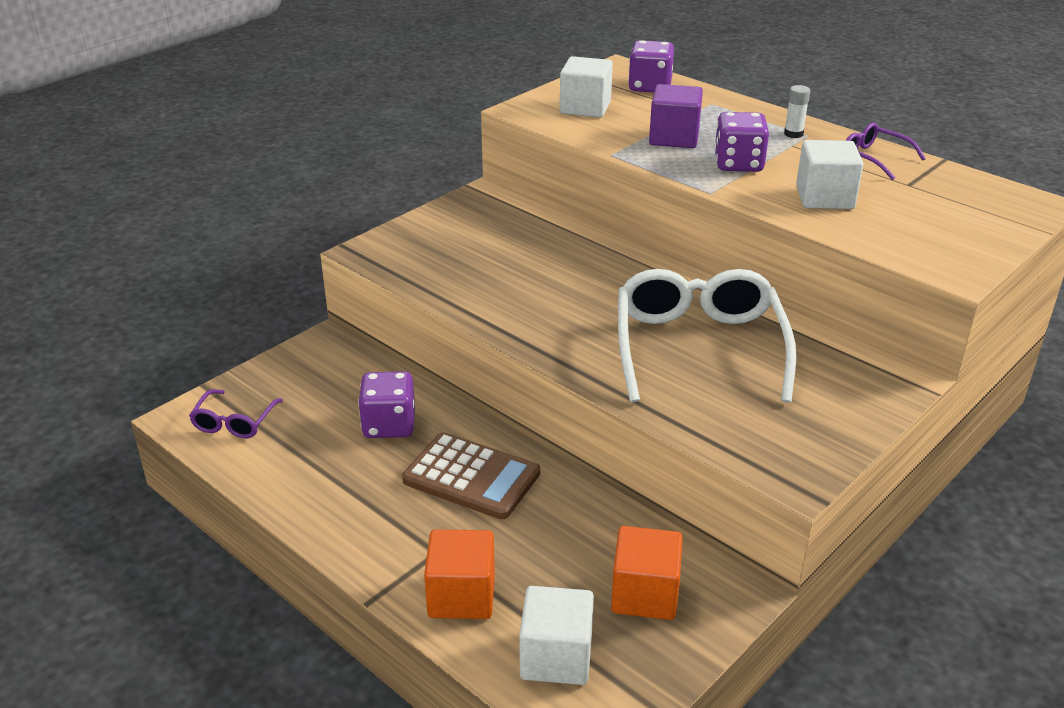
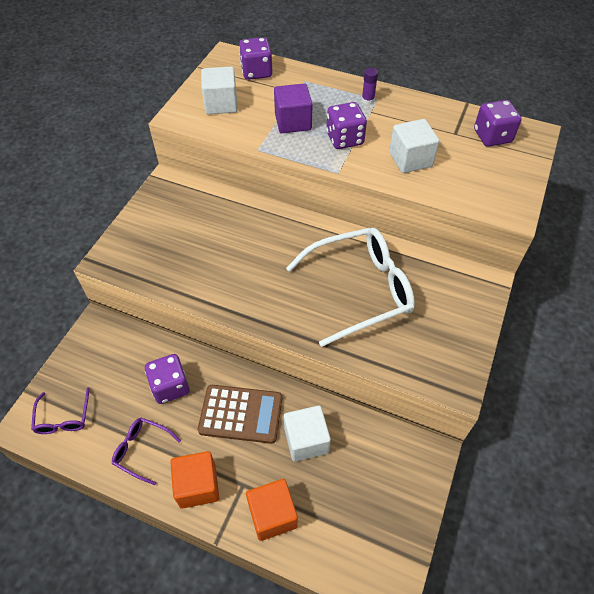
camera: 20 degrees left, 20 degrees up
(556, 657) = (346, 542): white cube -> white cube (306, 440)
(645, 594) = (379, 473): orange cube -> orange cube (198, 486)
(698, 348) = (360, 290): white glasses -> white glasses turned 90 degrees clockwise
(793, 134) = (368, 100): white glue stick -> purple glue stick
(874, 158) = (426, 113): purple glasses -> purple glasses (142, 450)
(965, 196) = (492, 136): none -> purple dice

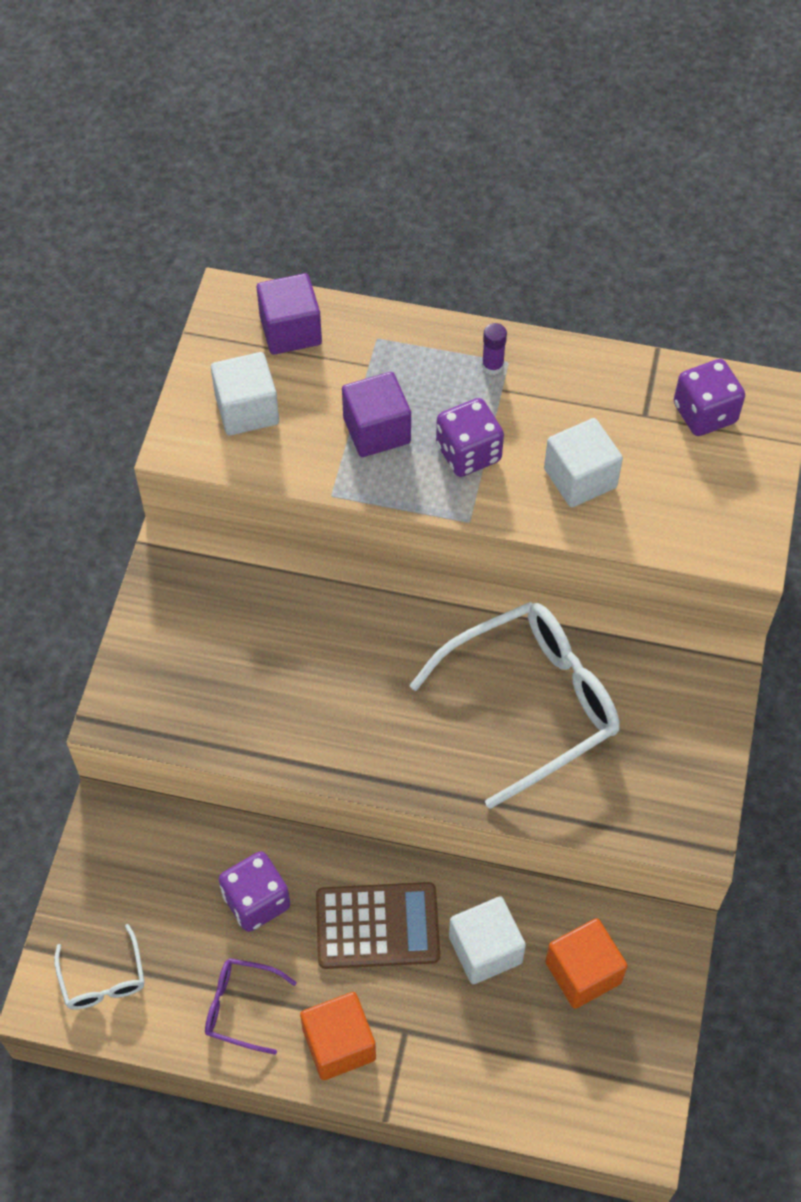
camera: 10 degrees left, 5 degrees up
(63, 418) = (103, 978): purple glasses -> white glasses
(256, 72) = (290, 330): purple dice -> purple cube
(272, 515) = (458, 1066): orange cube -> orange cube (583, 972)

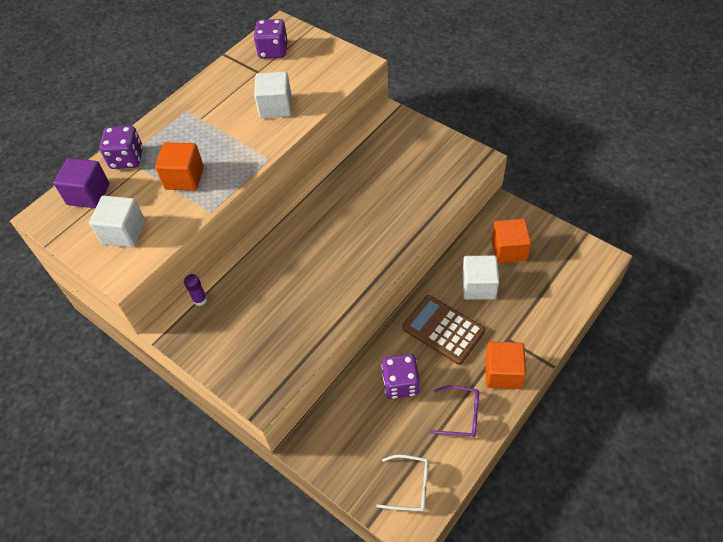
camera: 60 degrees left, 5 degrees down
(241, 1007) = (460, 415): purple glasses -> purple glasses turned 120 degrees counterclockwise
(376, 430) = (184, 178): purple cube -> orange cube
(377, 926) = (443, 330): brown calculator -> brown calculator turned 75 degrees counterclockwise
(468, 453) = (228, 144): purple dice -> purple dice (127, 159)
(492, 366) = (183, 117): purple glue stick -> purple glue stick (200, 299)
(531, 704) = (372, 195): white glasses -> none

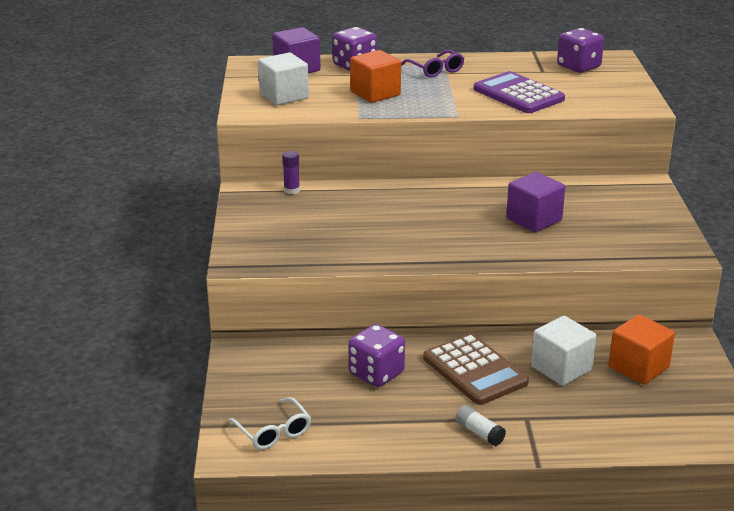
camera: 45 degrees right, 25 degrees down
(275, 107) = (518, 94): white cube -> purple calculator
(374, 198) = (534, 219): none -> purple cube
(443, 330) = (475, 370): brown calculator -> brown calculator turned 150 degrees clockwise
(460, 415) = (392, 427): purple glasses -> purple glasses (435, 70)
(503, 373) = (479, 433): orange cube -> white glue stick

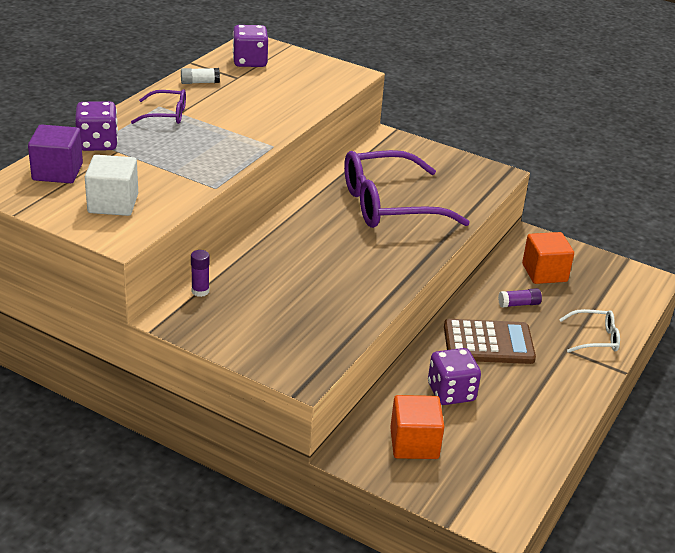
camera: 60 degrees left, 5 degrees up
(273, 432) = (488, 485): white glasses -> white glasses (595, 338)
(375, 93) = (175, 160): orange cube -> orange cube (414, 443)
(479, 433) = (569, 379): white glue stick -> white glue stick (200, 82)
(518, 94) = (267, 105): purple calculator -> none
(534, 219) = (389, 205): purple cube -> purple glasses
(561, 368) = (518, 304): white cube -> purple glue stick

